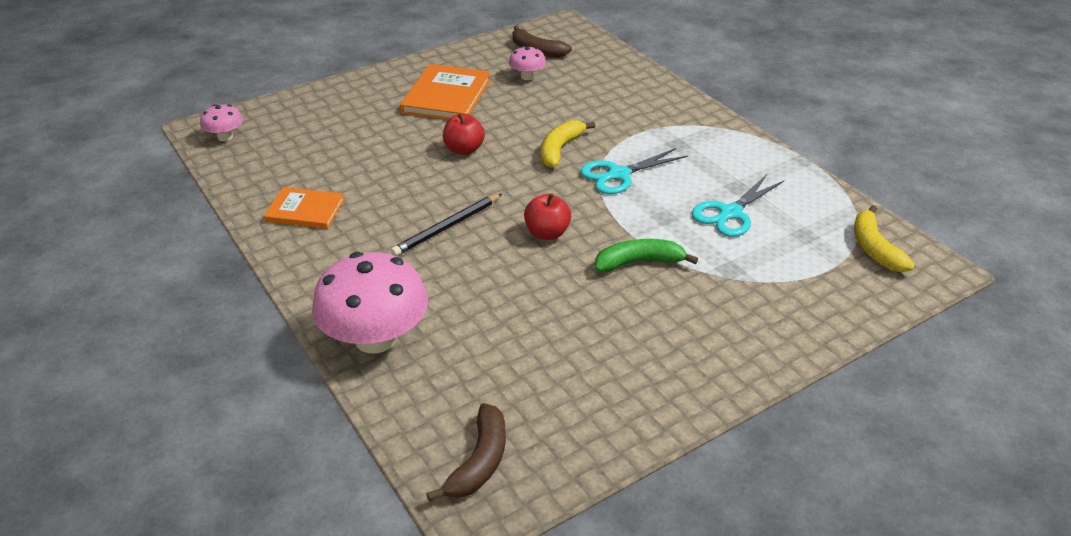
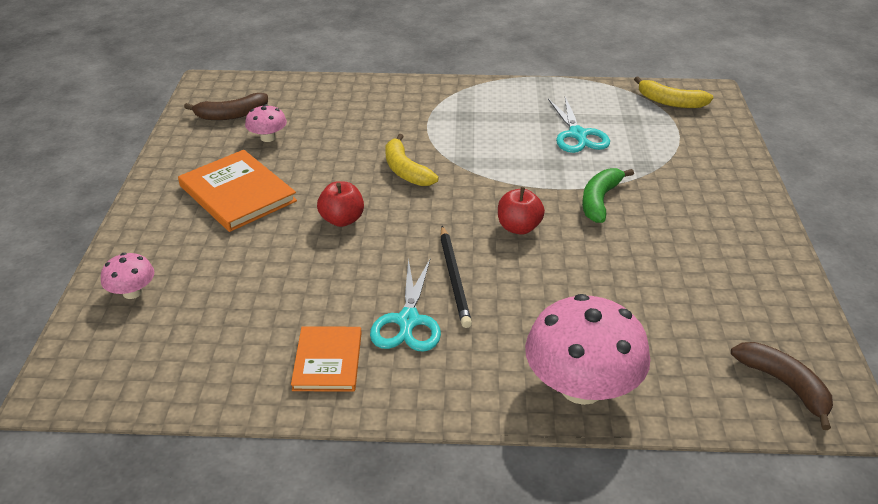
camera: 55 degrees left, 0 degrees up
(225, 137) = (103, 375): pink mushroom -> pink mushroom (132, 292)
(305, 210) = (327, 361): orange book -> orange book turned 45 degrees counterclockwise
(619, 174) = (475, 159): turquoise scissors -> turquoise scissors (408, 321)

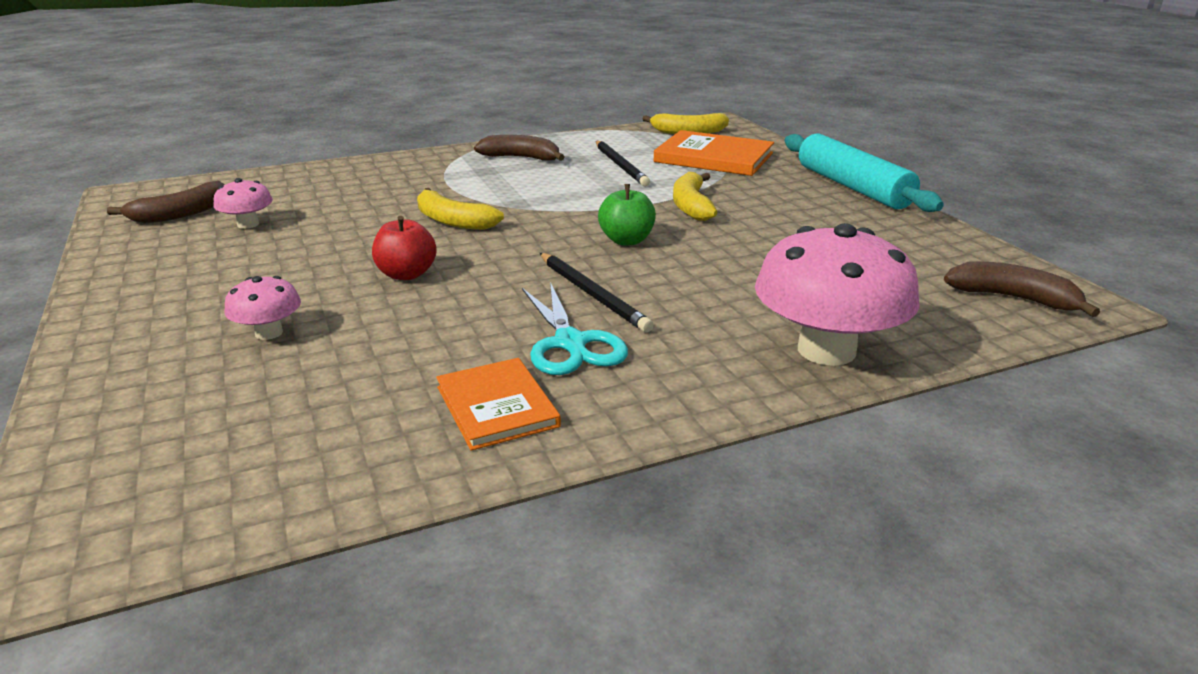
camera: 25 degrees left, 10 degrees down
(132, 292) = (133, 408): pink mushroom -> pink mushroom (269, 333)
(237, 193) = (240, 278): orange book -> orange book (714, 157)
(503, 105) = (521, 158): none -> brown banana
(519, 227) = (626, 240): red apple -> green apple
(577, 135) = (620, 165): turquoise scissors -> black pencil
(600, 200) = (691, 206): green banana -> yellow banana
(763, 213) = (853, 187): none -> turquoise rolling pin

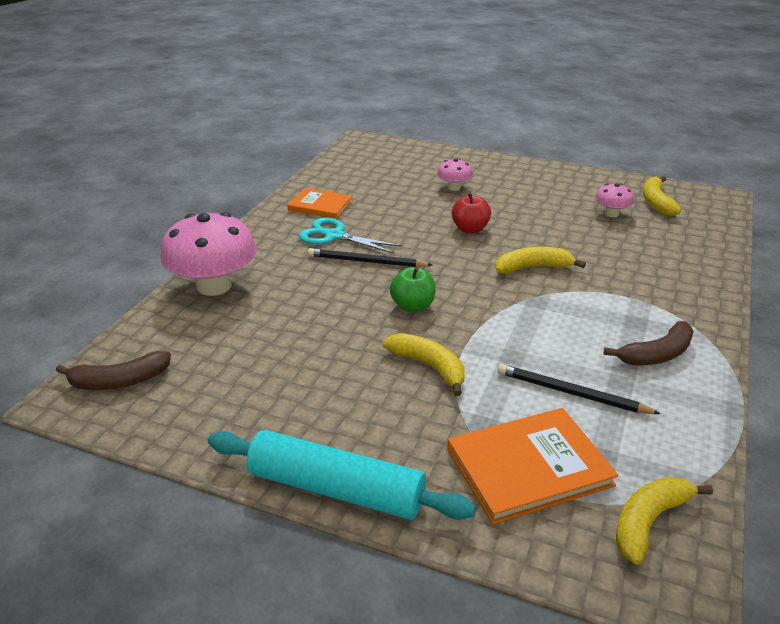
camera: 135 degrees right, 5 degrees up
(180, 214) = (656, 202): brown banana -> yellow banana

